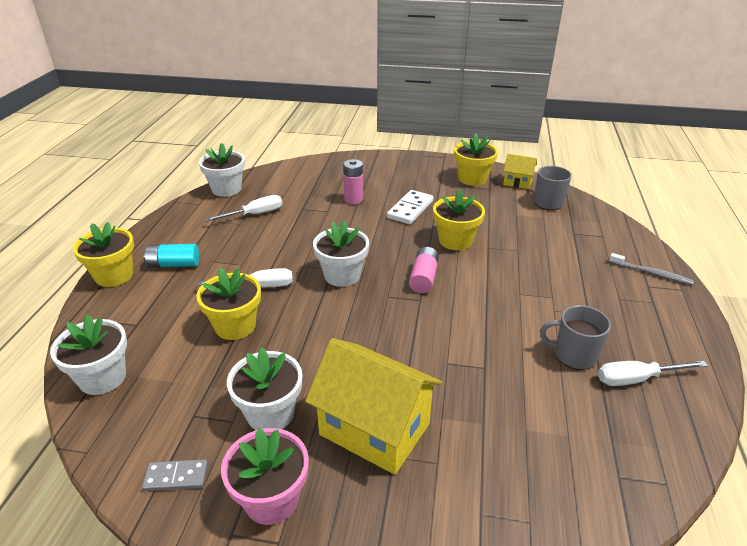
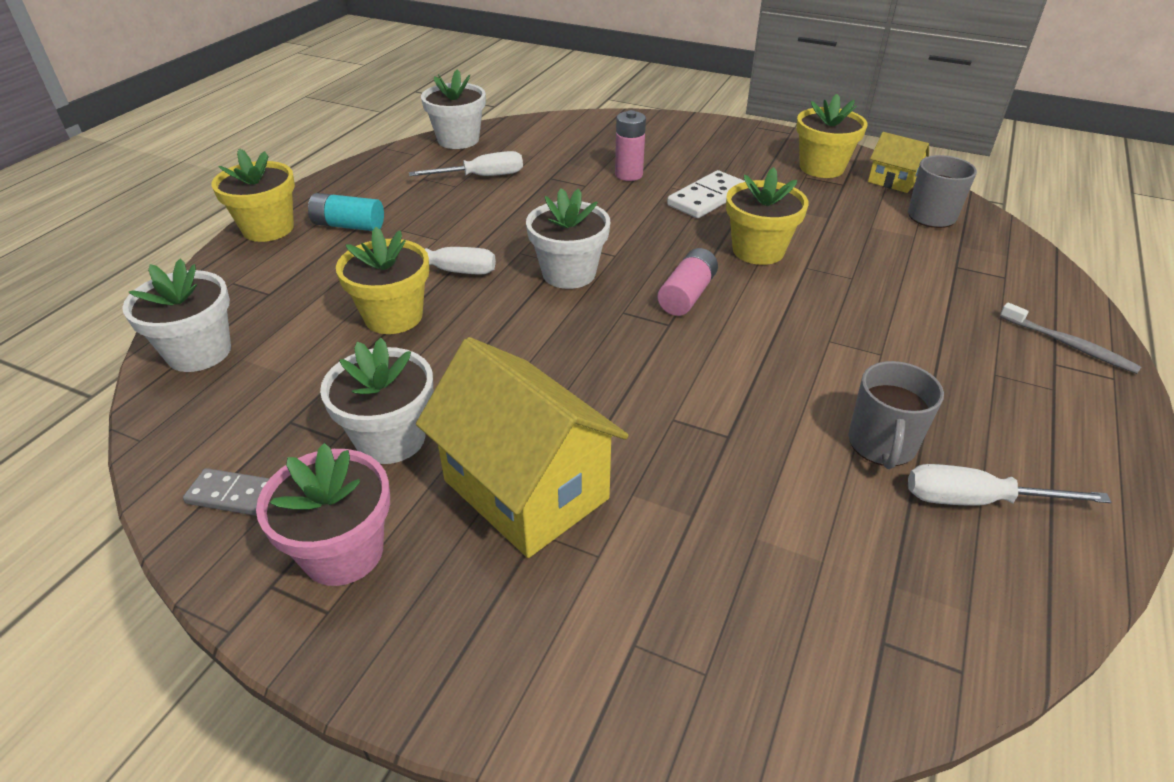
camera: 15 degrees right, 5 degrees up
(574, 355) = (881, 445): grey mug -> grey mug turned 105 degrees counterclockwise

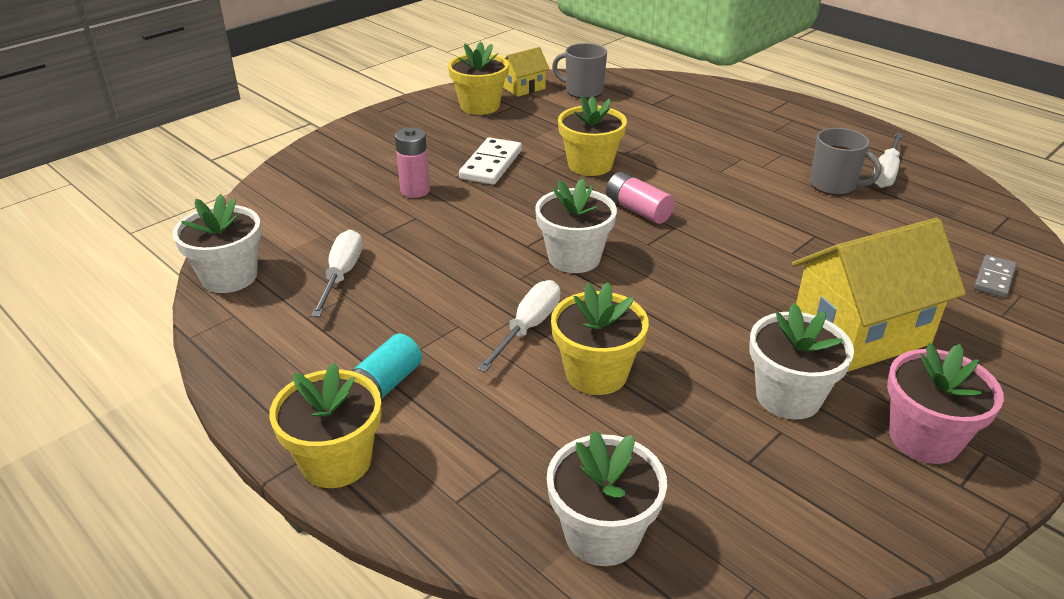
camera: 70 degrees left, 5 degrees down
(234, 495) = (850, 506): grey domino -> grey domino (994, 278)
(707, 198) = (491, 164): white domino -> white domino turned 45 degrees clockwise
(1068, 345) = (753, 101): grey toothbrush -> none

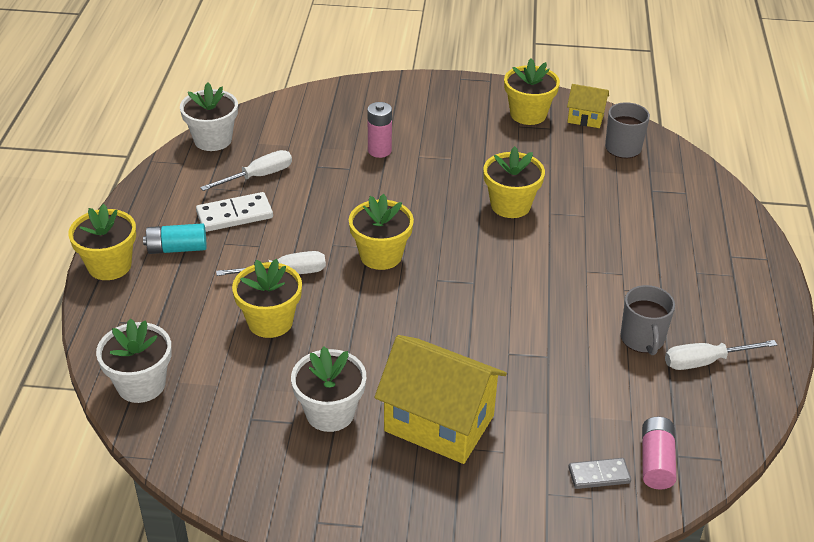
camera: 50 degrees right, 5 degrees up
(491, 164) = (452, 163): white domino -> white domino (234, 215)
(574, 258) = (381, 255): white flower pot -> yellow flower pot
(638, 210) = (476, 255): pink battery -> pink battery (656, 462)
(924, 438) = (348, 491): pink flower pot -> none

